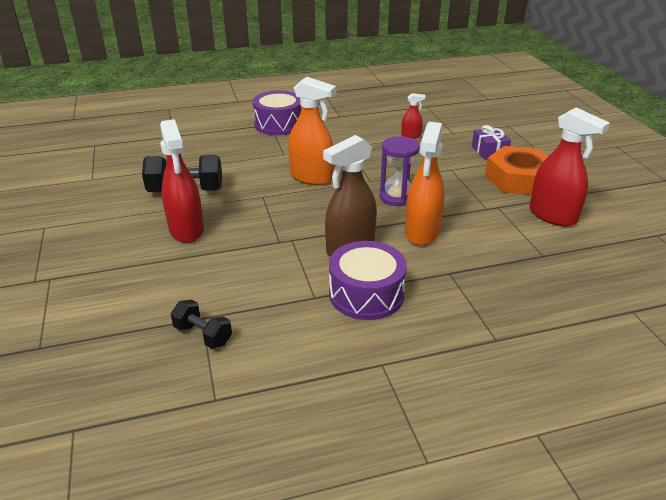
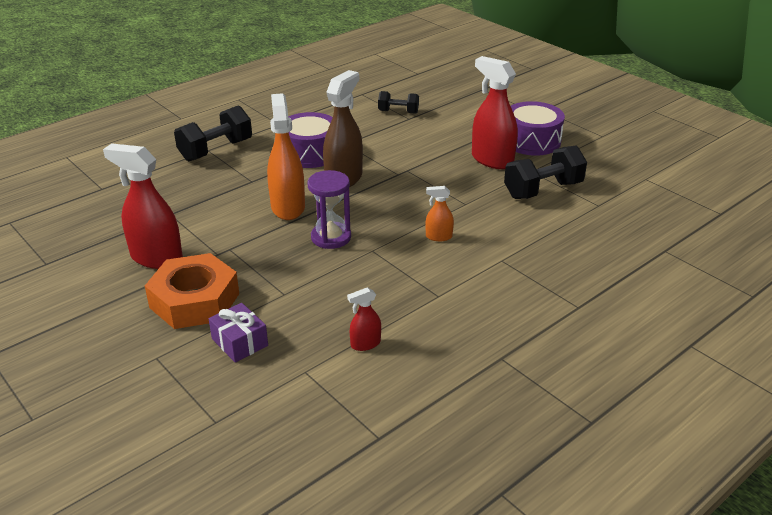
camera: 155 degrees right, 0 degrees up
(279, 124) = (567, 310): purple drum -> purple drum (531, 141)
(311, 177) = (438, 237): orange spray bottle -> orange spray bottle, size x0.49
(485, 335) = (216, 150): none -> black dumbbell

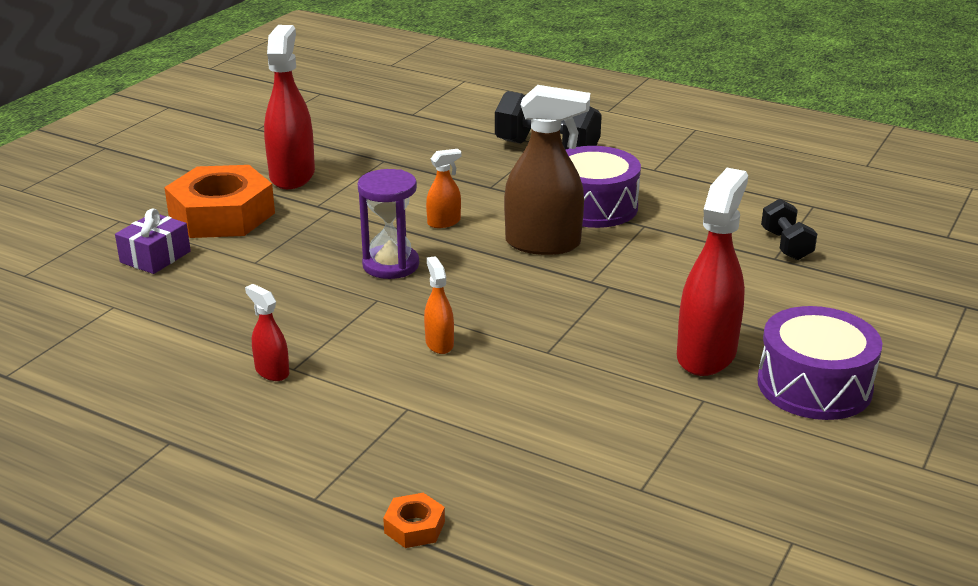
camera: 70 degrees right, 5 degrees down
(288, 207) = (444, 222): orange spray bottle -> orange spray bottle, size x0.49
(365, 344) = (172, 334): red spray bottle -> red spray bottle (272, 371)
(543, 190) = (646, 420): black dumbbell -> none
(612, 277) = (414, 527): none -> orange nut

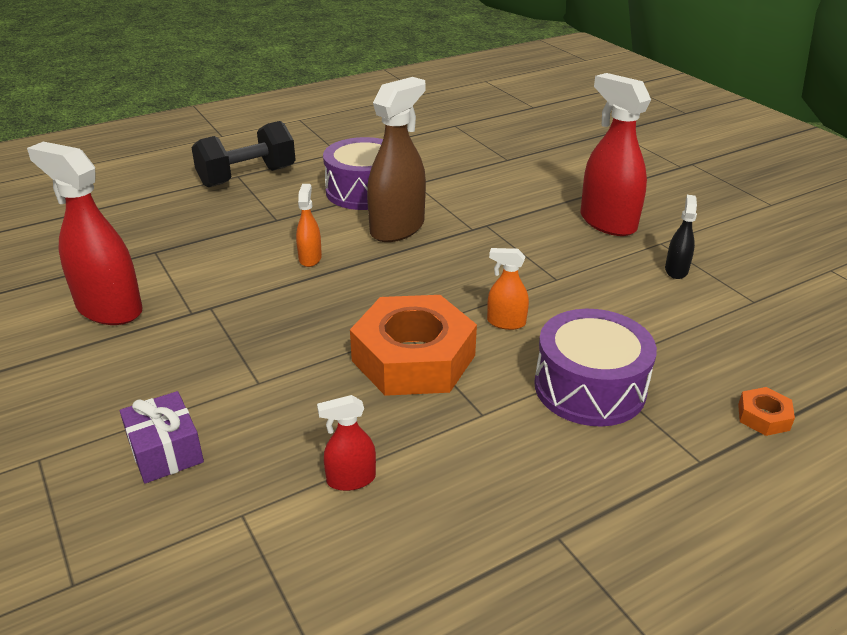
camera: 60 degrees left, 5 degrees up
(222, 215) = (131, 377): orange nut -> orange nut (413, 358)
(272, 371) = (478, 429): red spray bottle -> red spray bottle (351, 479)
(391, 265) = (353, 306): purple hourglass -> none
(650, 422) = (676, 270): none -> black spray bottle
(786, 245) = (495, 150): black dumbbell -> none
(814, 385) = (668, 202): purple drum -> purple drum (589, 387)

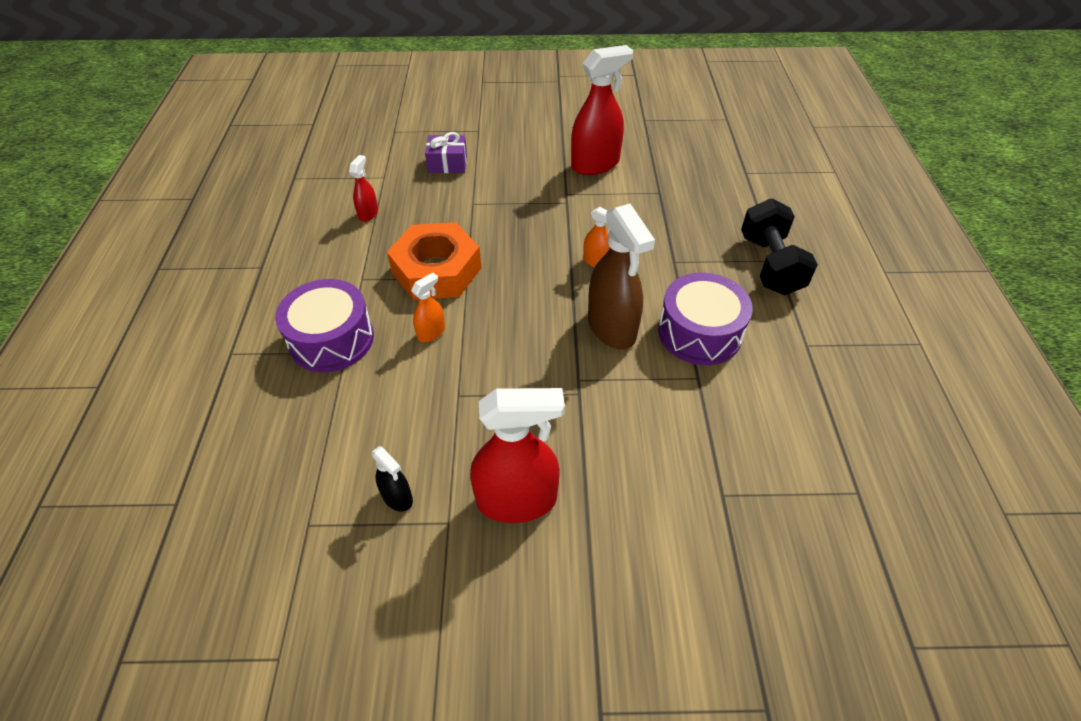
camera: 120 degrees right, 15 degrees up
(763, 417) = (218, 414): orange nut -> none

